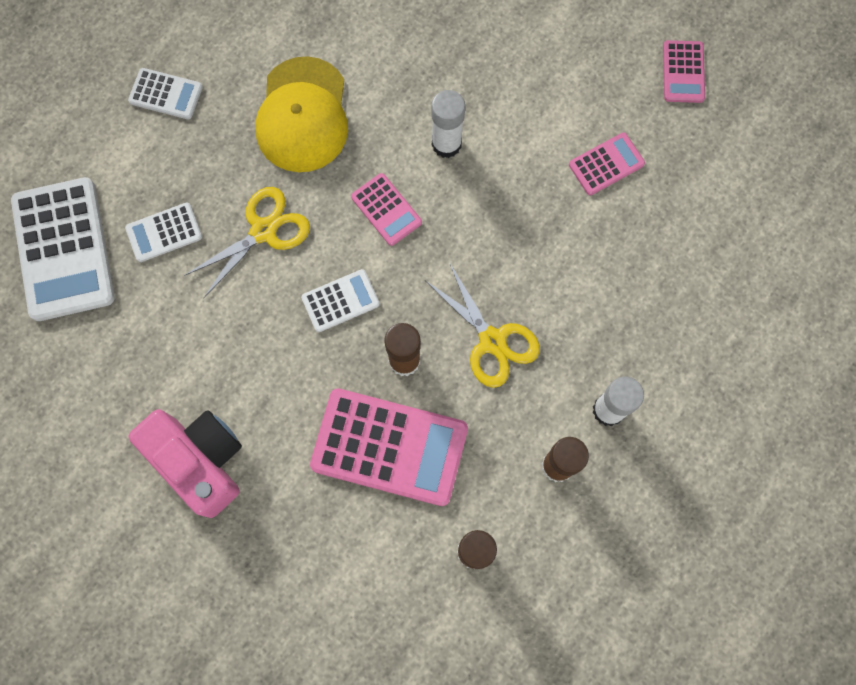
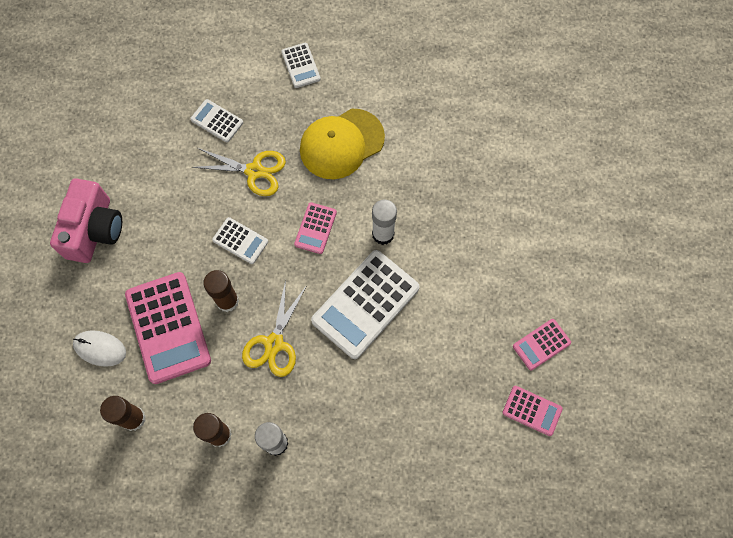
camera: 55 degrees right, 5 degrees down
(63, 249) = (172, 79): white calculator -> white calculator (365, 304)
(359, 542) = (100, 348): none -> white mouse
(606, 164) = (440, 337): pink calculator -> pink calculator (532, 411)

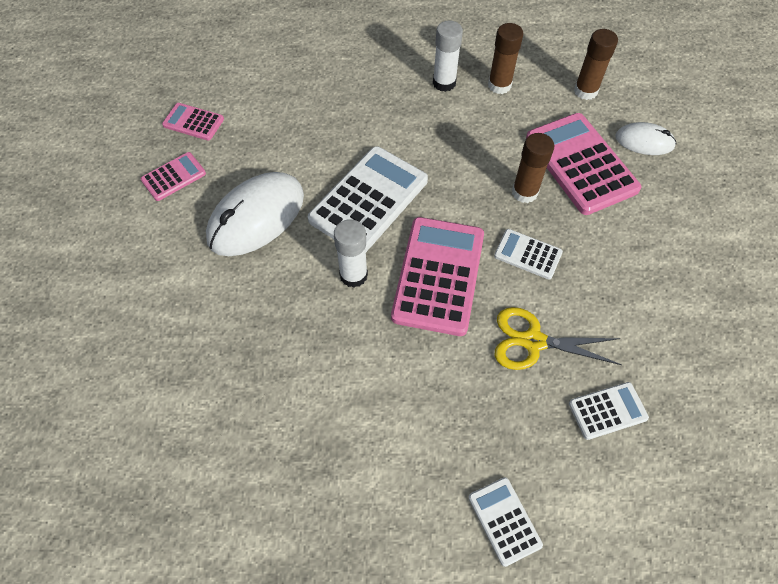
camera: 175 degrees right, 10 degrees down
(94, 230) = (708, 253): pink camera -> none
(217, 121) = (607, 411): white calculator -> white calculator turned 45 degrees counterclockwise
(274, 343) = (463, 158): yellow scissors -> none
(315, 228) = (438, 275): pink calculator -> pink calculator, size x1.99
(341, 144) = (420, 390): yellow cap -> none
(463, 295) = (256, 217): none -> white mouse

